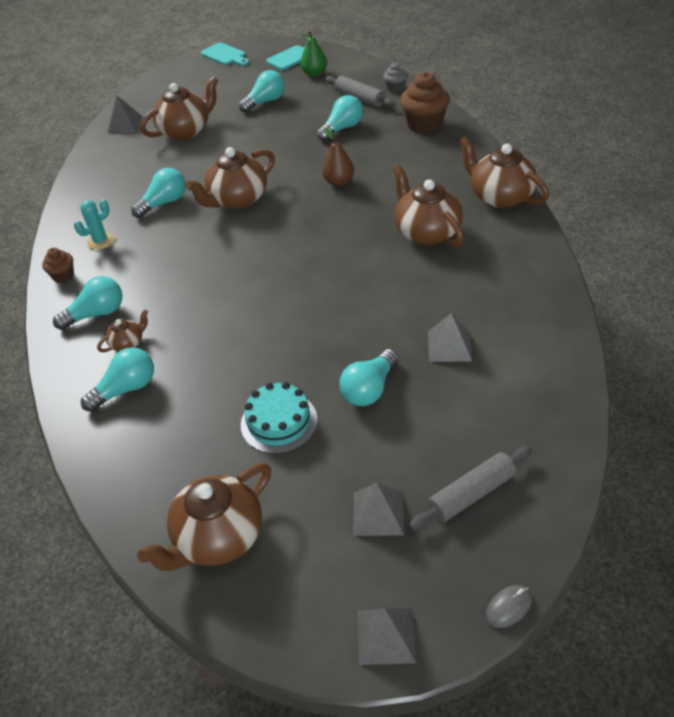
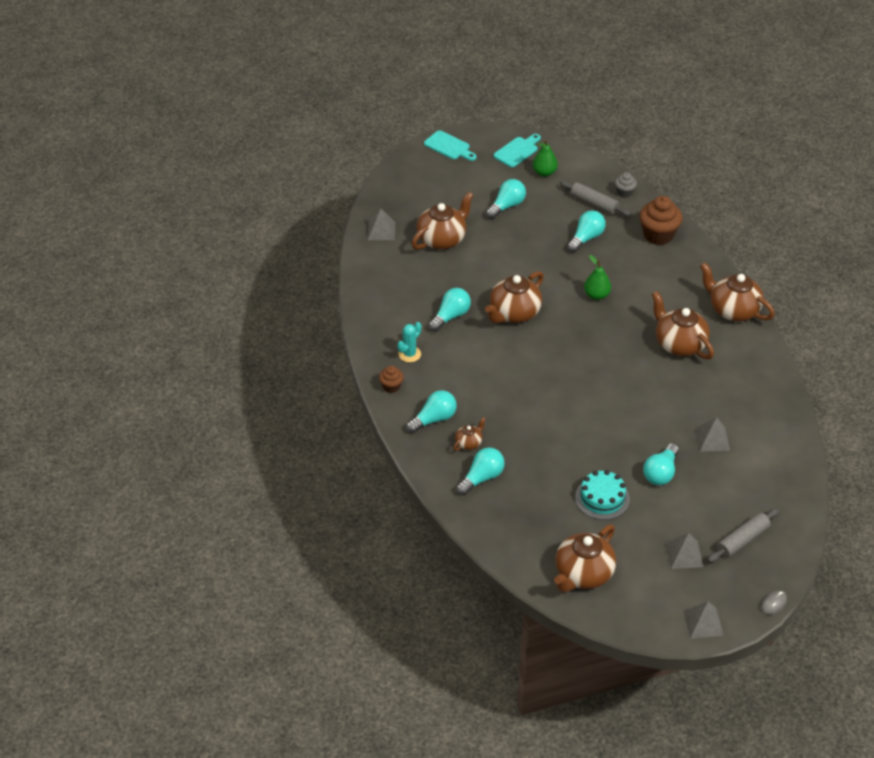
camera: 10 degrees left, 0 degrees up
(338, 182) = (596, 295): brown pear -> green pear

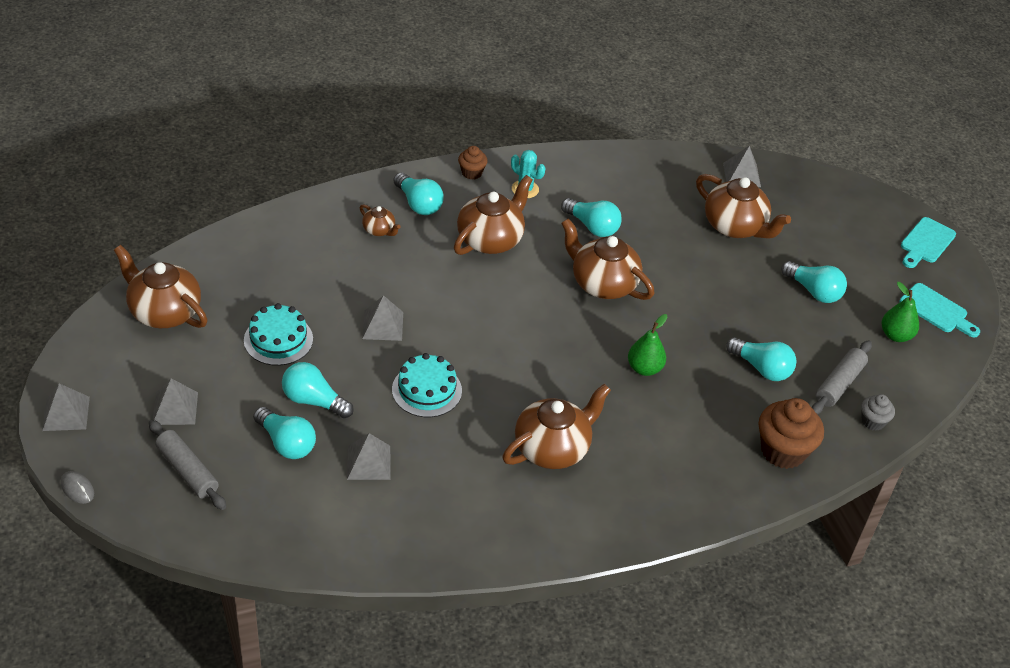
camera: 85 degrees right, 0 degrees up
(481, 478) = (323, 237): turquoise light bulb -> turquoise light bulb (286, 443)
(577, 436) = (383, 325): none -> grey pyramid
(638, 410) = (426, 390): none -> turquoise cake
(733, 310) = (628, 522): brown teapot -> brown teapot (490, 239)

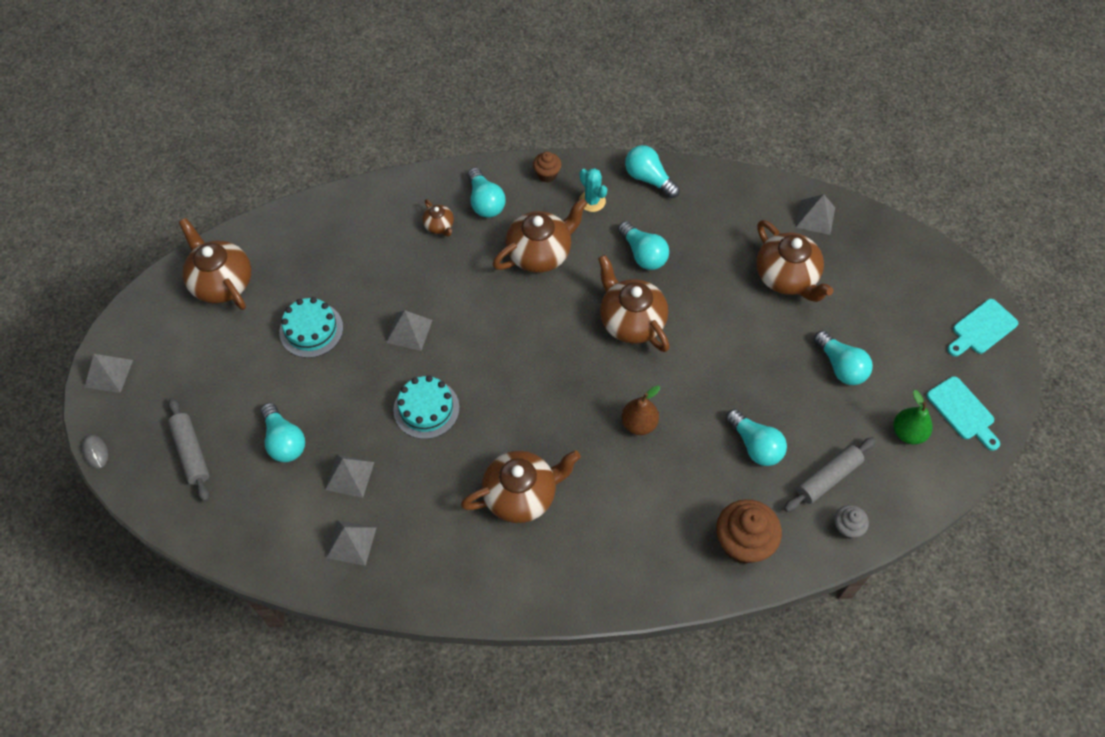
camera: 20 degrees right, 15 degrees up
(175, 408) = (200, 385): grey pyramid -> grey pyramid (351, 542)
(314, 401) = (322, 401): turquoise light bulb -> turquoise light bulb (649, 179)
(644, 368) = (639, 423): green pear -> brown pear

